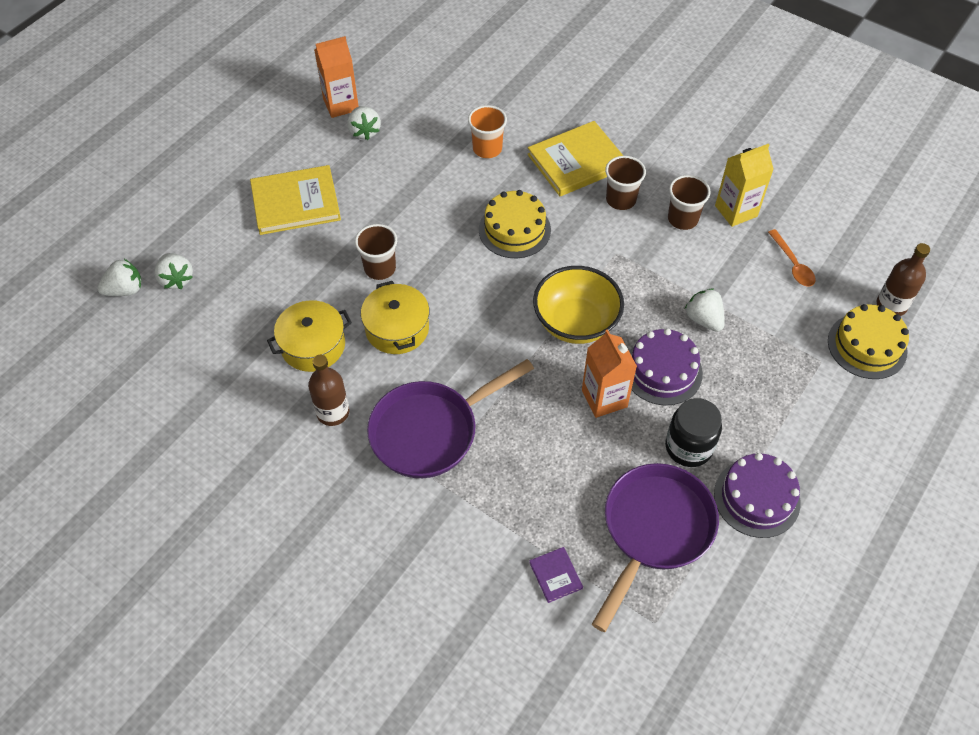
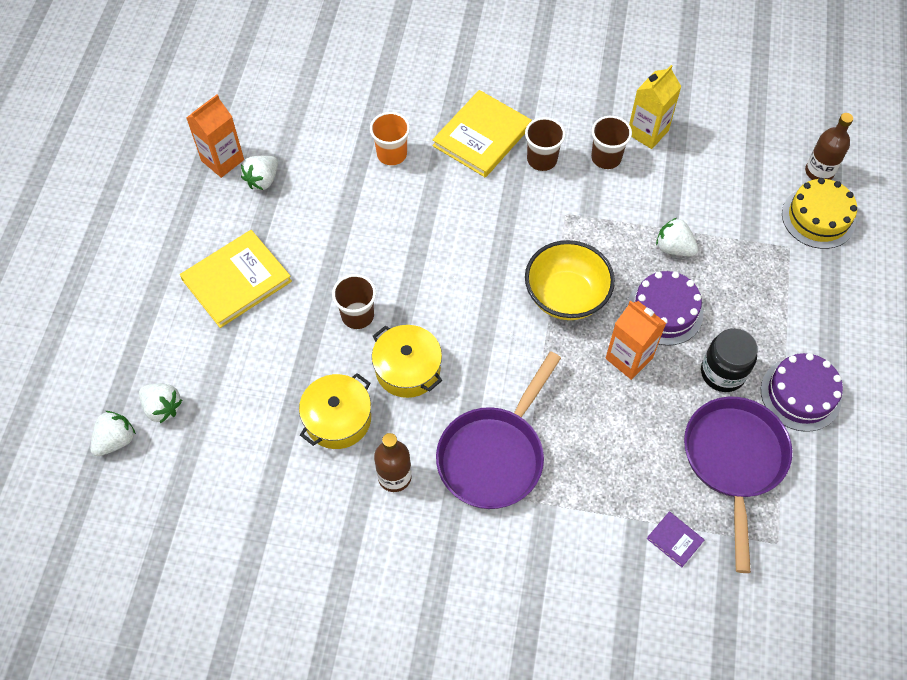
camera: 25 degrees left, 5 degrees up
(364, 132) = (262, 180): white strawberry -> white strawberry turned 75 degrees clockwise
(514, 230) = (462, 227): yellow cake -> none
(792, 264) = (721, 165): orange spoon -> none

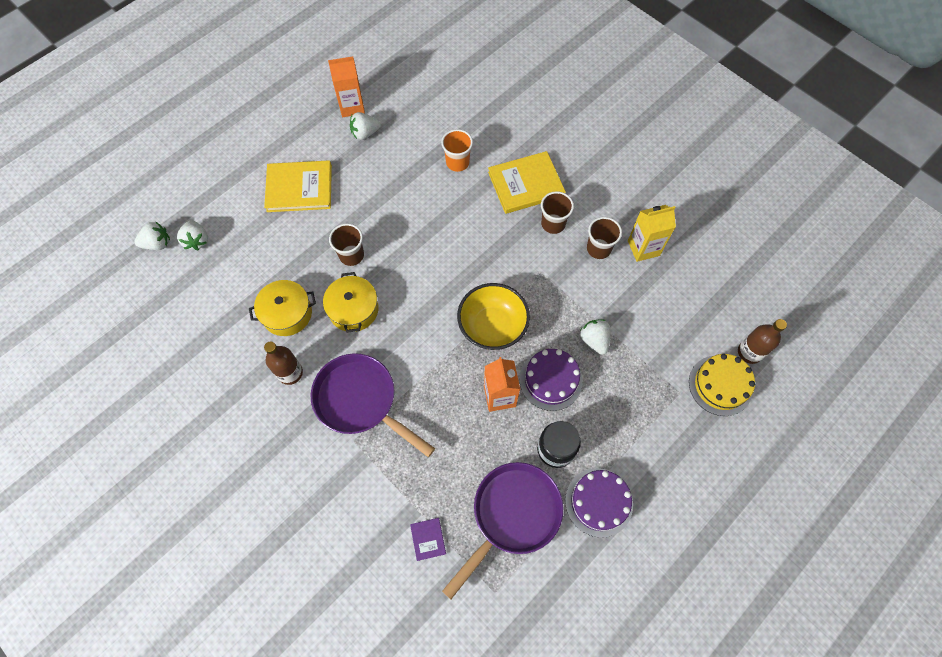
camera: 35 degrees right, 5 degrees up
(494, 455) = (360, 401): purple pan -> purple pan turned 60 degrees clockwise

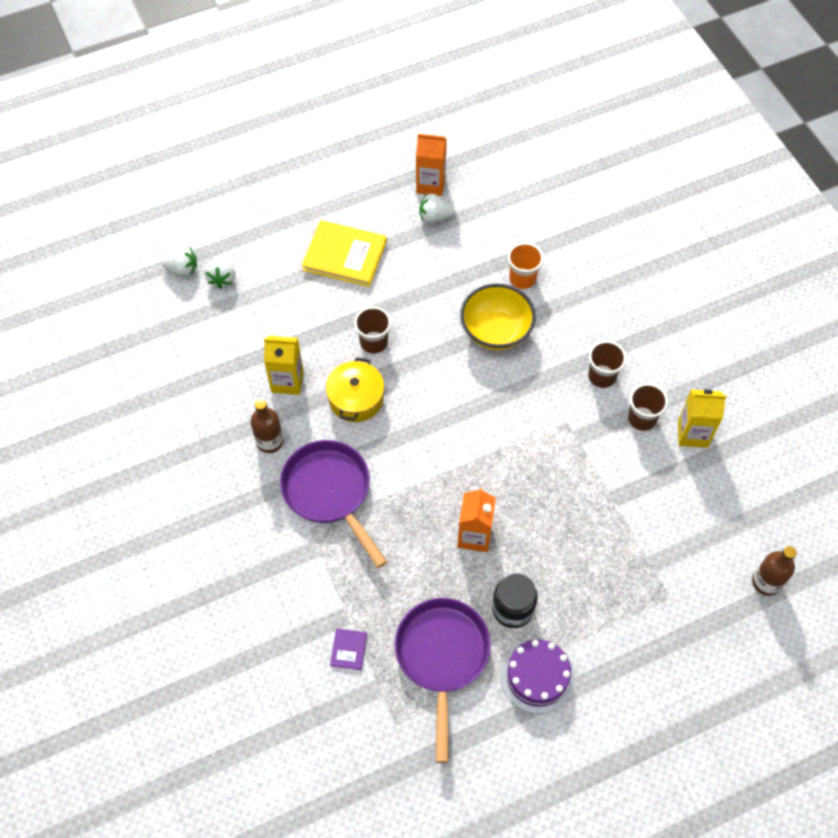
camera: 20 degrees right, 5 degrees down
(287, 313) = (287, 381): yellow pot -> yellow carton
(492, 327) = (494, 463): yellow bowl -> yellow bowl (496, 331)
(512, 515) = (442, 657): purple pan -> purple pan turned 60 degrees counterclockwise
(526, 184) = (588, 325): yellow book -> none
(550, 380) = (535, 538): purple cake -> none
(594, 340) = (598, 513): white strawberry -> none
(720, 385) = (718, 605): yellow cake -> none

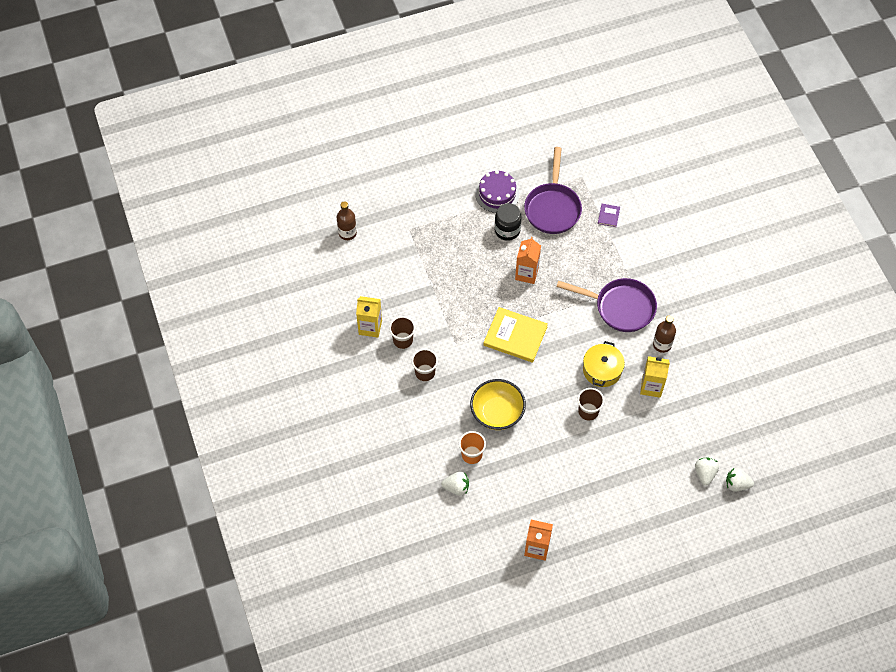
camera: 175 degrees left, 0 degrees up
(330, 493) = (620, 307): purple pan -> purple pan turned 45 degrees counterclockwise
(344, 255) = (609, 486): yellow book -> yellow book (515, 336)
(434, 217) = (536, 515): white strawberry -> white strawberry (456, 487)

